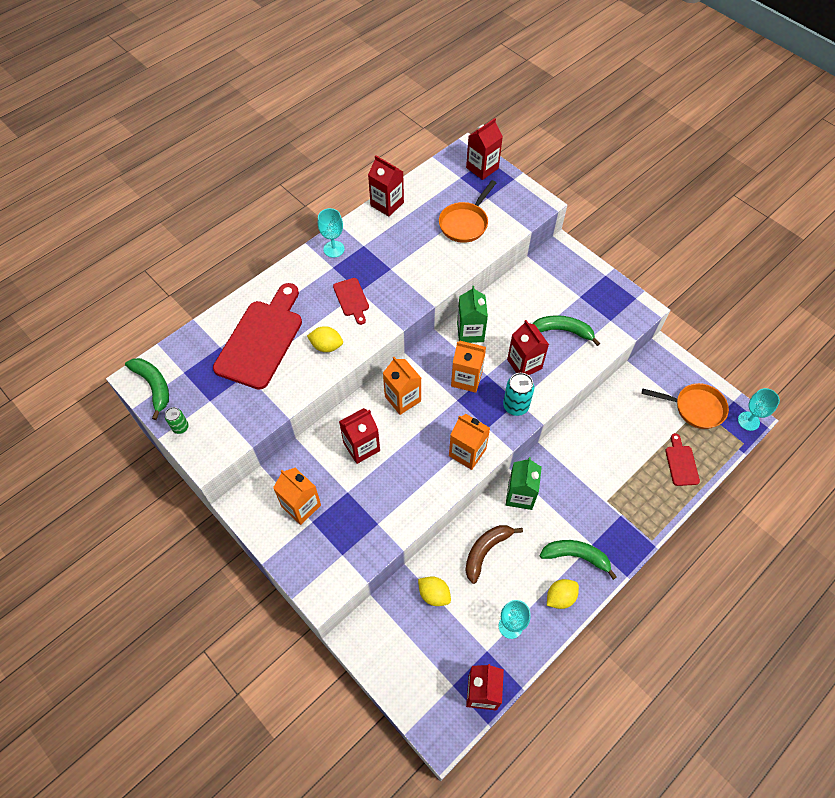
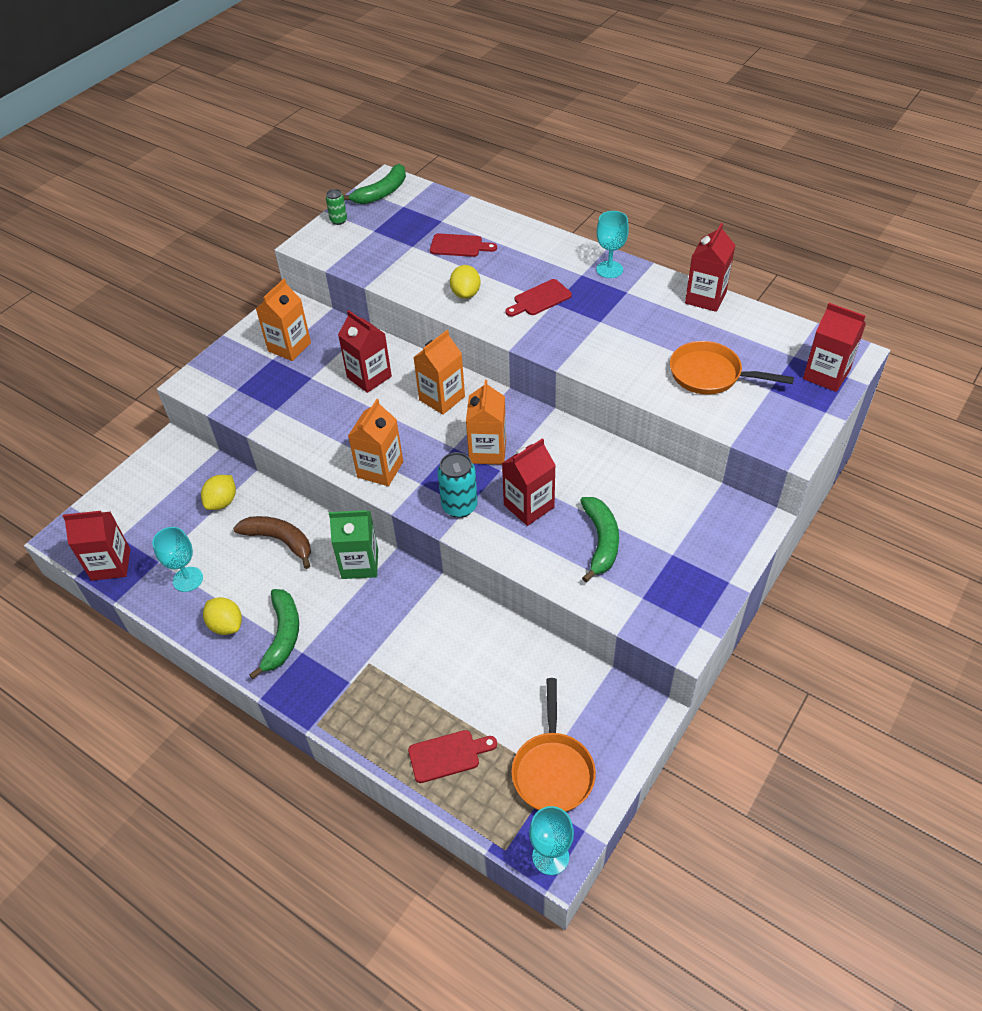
camera: 80 degrees right, 10 degrees down
(261, 340) = (459, 246): red cutting board -> red cutting board, size x0.47
(470, 332) = (562, 443): green carton -> none

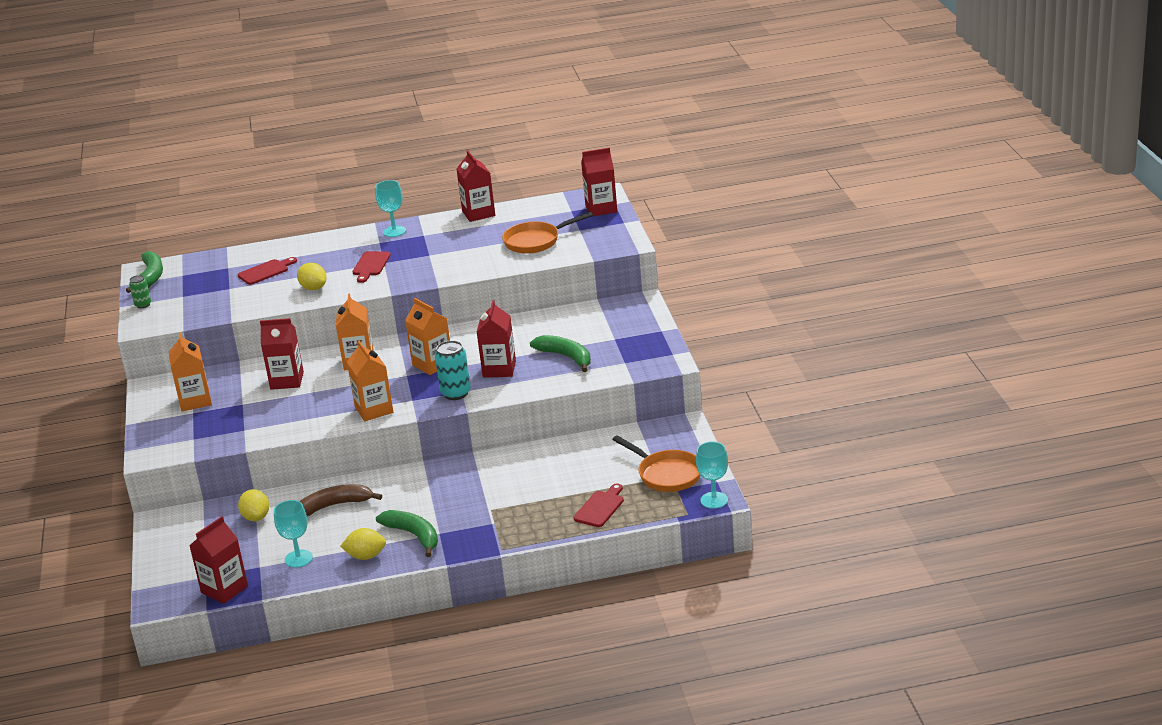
camera: 45 degrees left, 20 degrees down
(360, 564) = (411, 480): green carton -> none

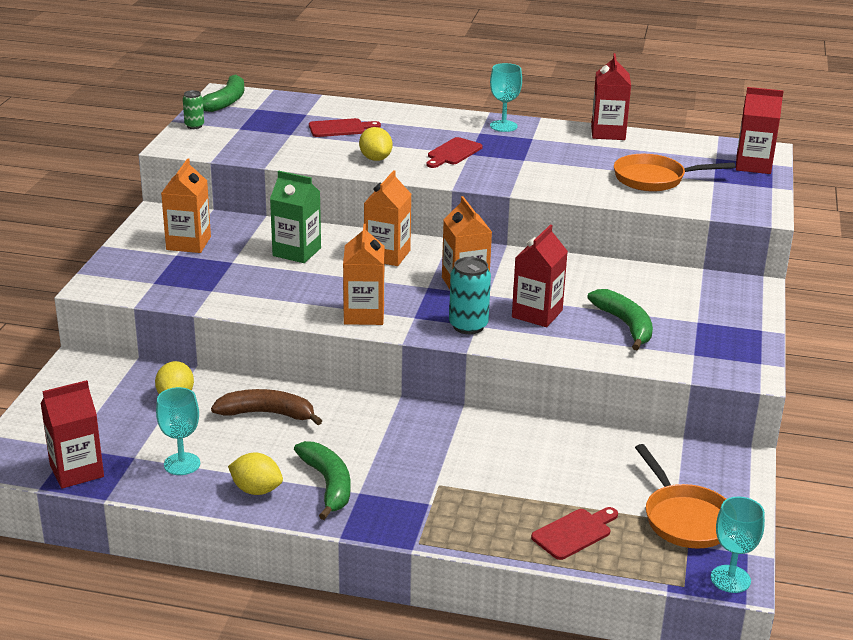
camera: 20 degrees right, 0 degrees up
(287, 380) = (297, 252): red carton -> green carton

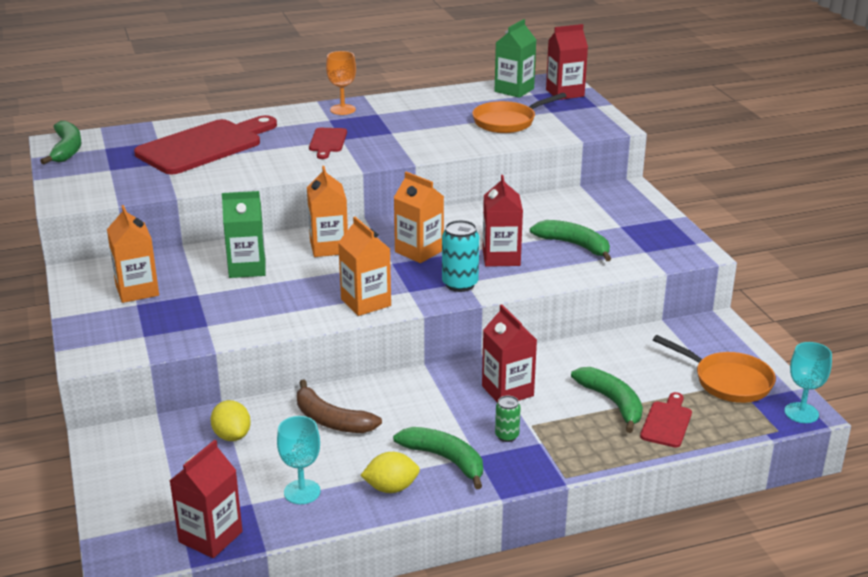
camera: 30 degrees left, 0 degrees up
(194, 126) = (62, 178): green can -> green can (507, 436)
(268, 414) = (331, 420): brown banana -> brown banana turned 120 degrees counterclockwise
(340, 128) = (205, 146): red cutting board -> red cutting board, size x2.15
(375, 159) = (267, 164): yellow lemon -> none
(503, 126) = (342, 109): turquoise goblet -> orange goblet
(540, 494) = (612, 403): none -> green banana
(608, 133) = (431, 95): red carton -> red carton (507, 391)
(701, 149) = (514, 90): none -> green carton

